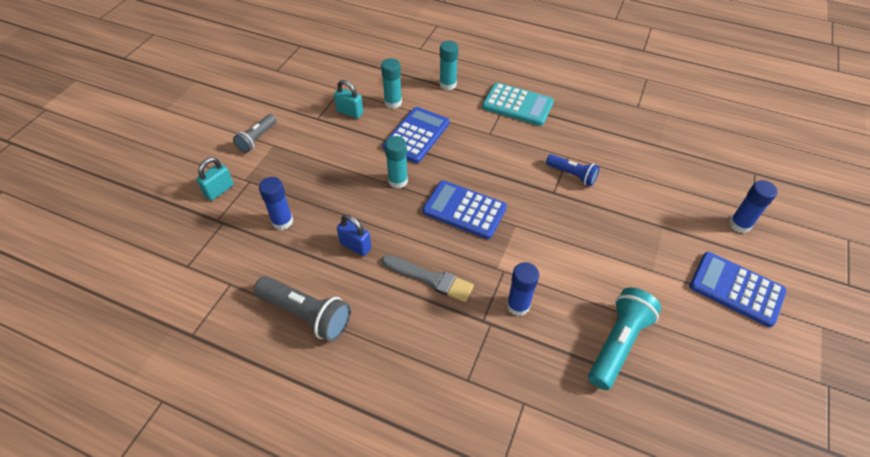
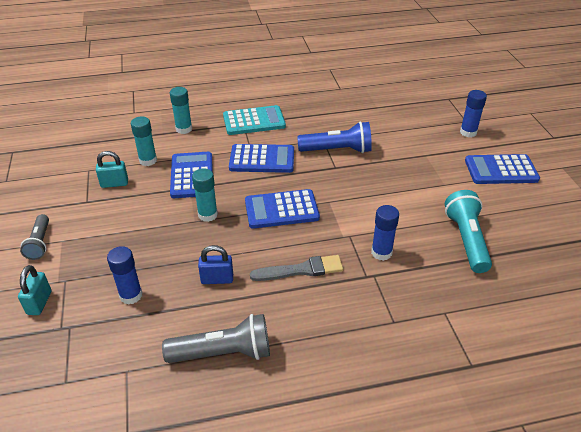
camera: 35 degrees left, 10 degrees down
(491, 149) = (262, 159): none -> blue calculator
(572, 175) = (337, 150): blue flashlight -> blue flashlight, size x1.61

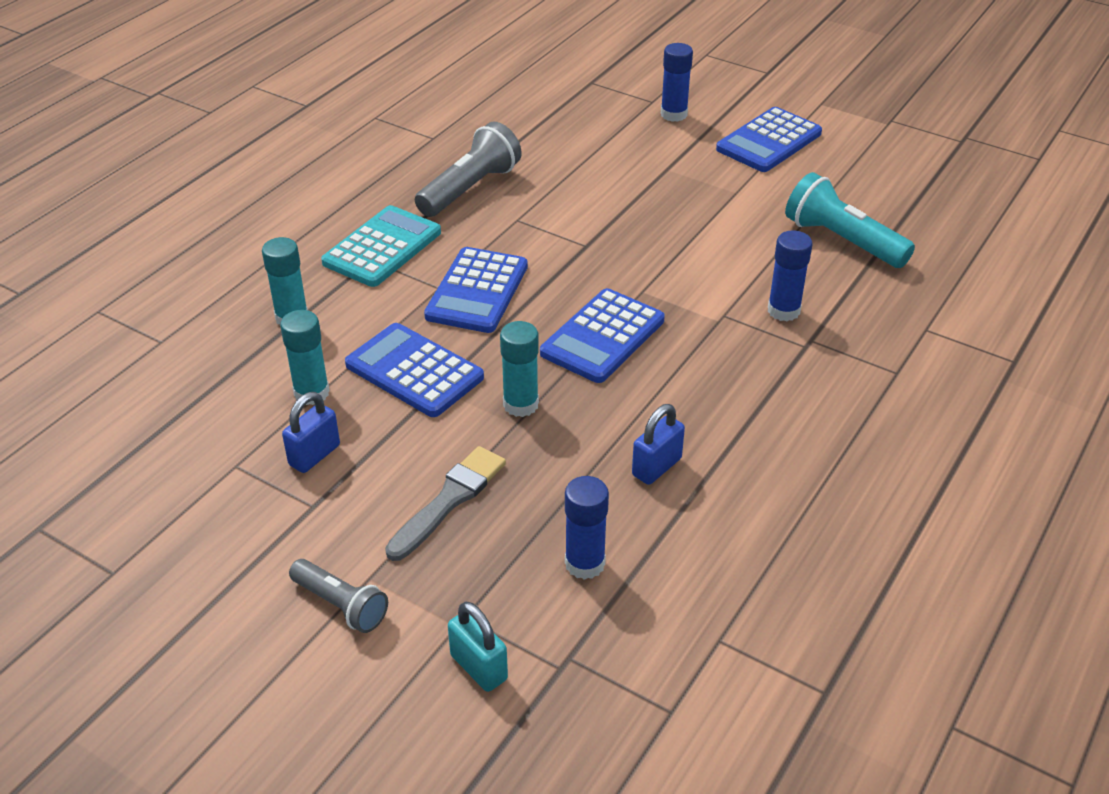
camera: 45 degrees left, 0 degrees up
(114, 183) = (314, 455): turquoise padlock -> blue padlock
(223, 353) = (789, 534): grey flashlight -> grey flashlight (470, 188)
(262, 159) = (477, 291): blue calculator -> blue calculator turned 150 degrees clockwise
(301, 270) = (731, 388): grey brush -> grey brush (449, 500)
(337, 150) = (556, 222): blue flashlight -> none

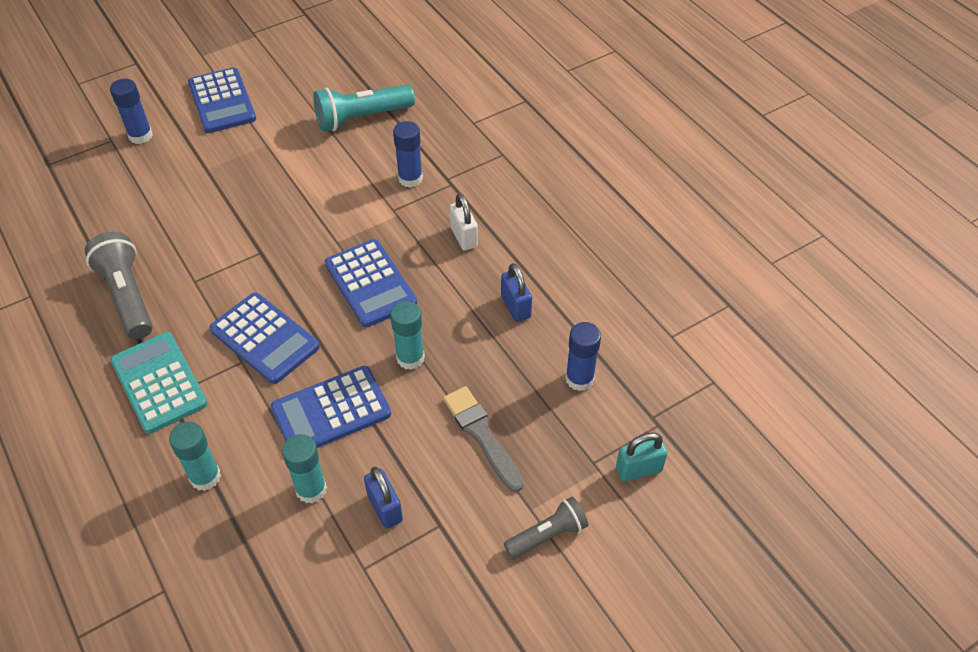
camera: 65 degrees left, 10 degrees up
(730, 385) = (463, 237): none -> white padlock

